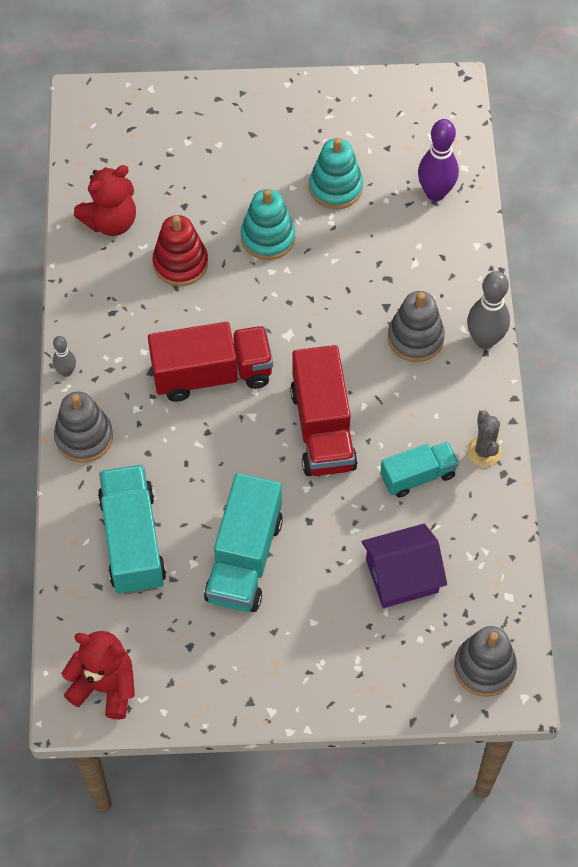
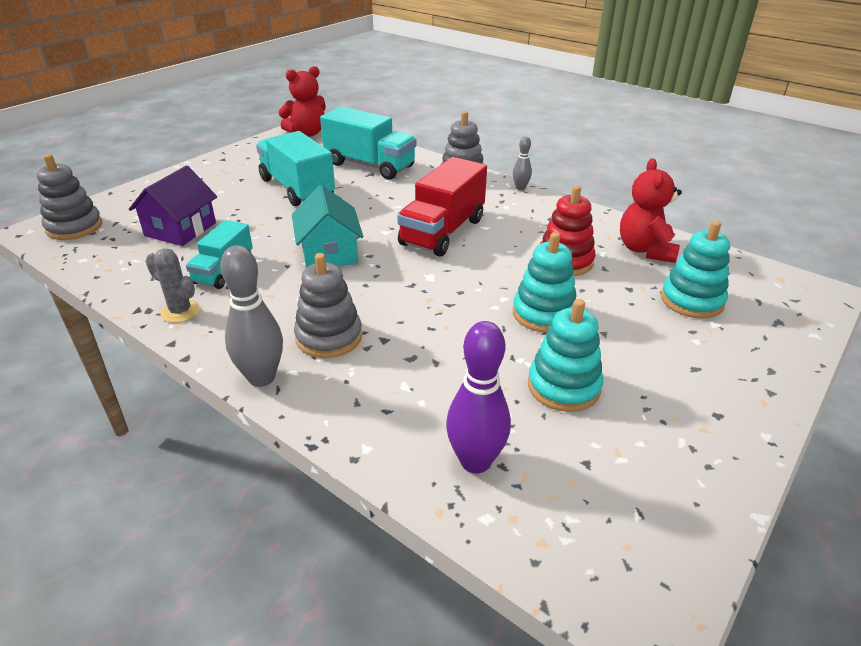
camera: 130 degrees right, 25 degrees down
(167, 164) = (691, 300): none -> turquoise stacking toy
(322, 428) = (329, 252): red truck -> turquoise house

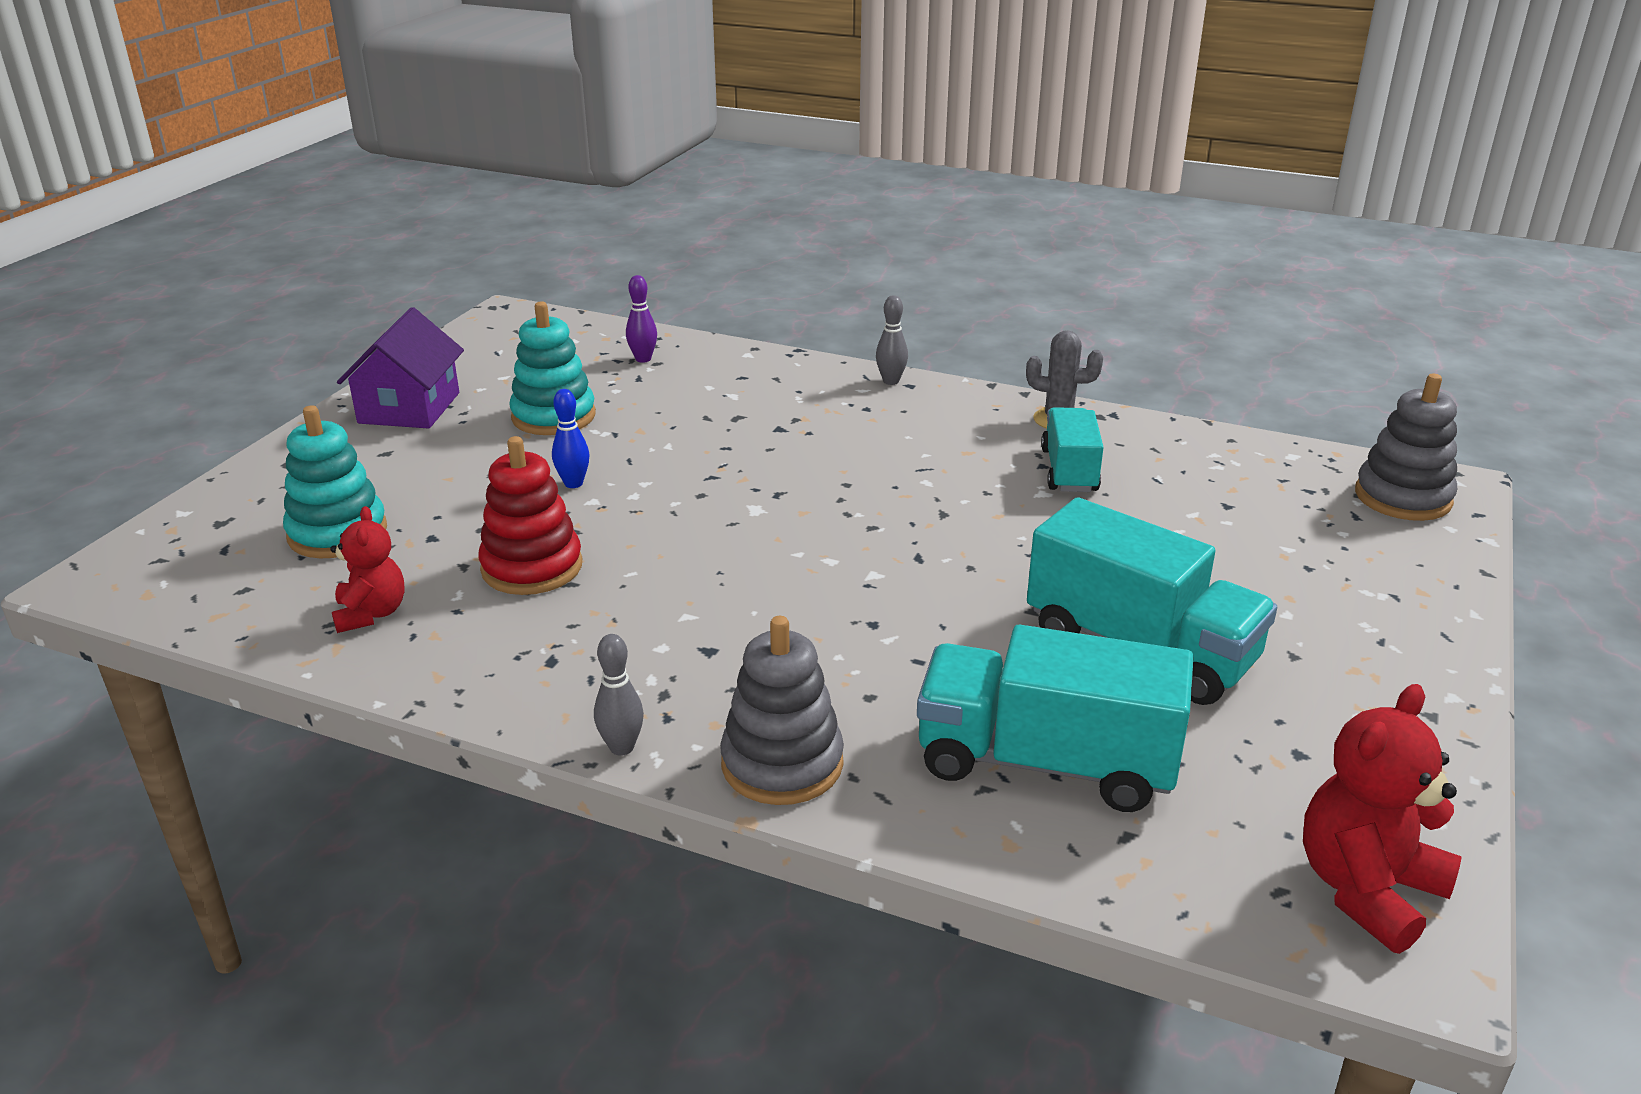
camera: 165 degrees right, 5 degrees down
(180, 229) = (1230, 521): purple house -> purple house (409, 408)
(261, 377) = (891, 381): grey bowling pin -> grey bowling pin, size x0.54
(329, 252) = (941, 521): turquoise house -> none
(329, 337) = (848, 421): grey stacking toy -> none
(442, 232) = (767, 591): red truck -> none
(475, 461) = (643, 359): purple bowling pin -> purple bowling pin, size x0.54
(543, 314) = (573, 483): turquoise stacking toy -> blue bowling pin
(645, 250) = (371, 614): red teddy bear -> red teddy bear, size x0.64

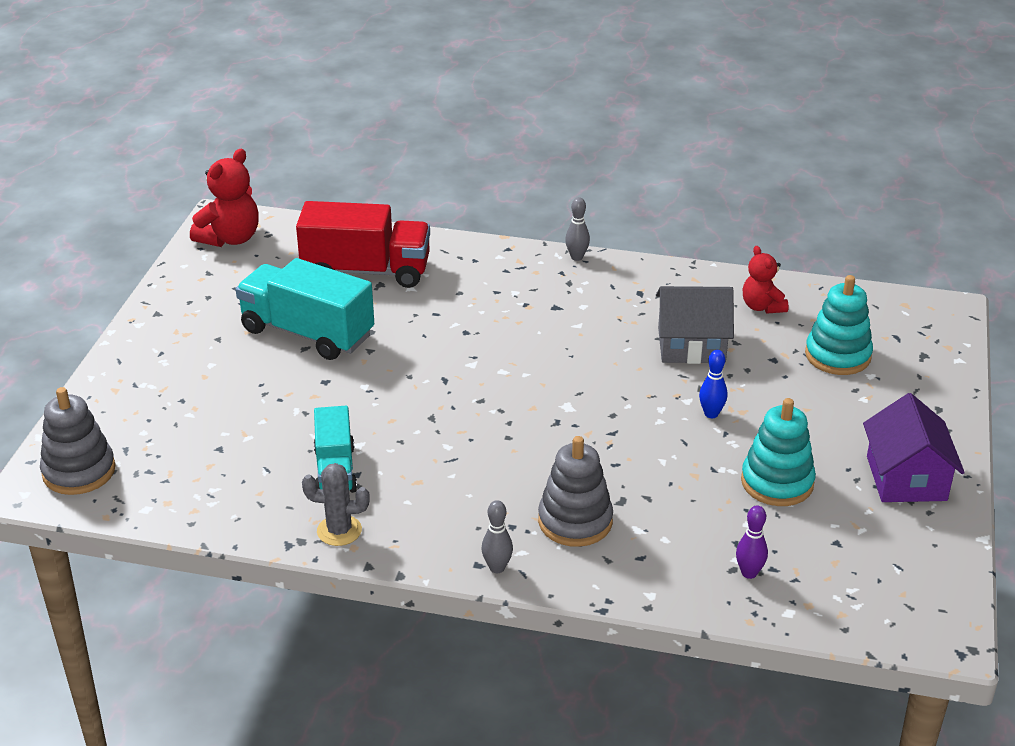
camera: 170 degrees right, 5 degrees up
(532, 567) = (691, 345): red stacking toy -> grey house
(782, 764) = (495, 258): grey stacking toy -> grey stacking toy (575, 521)
(1045, 763) = (366, 271): turquoise truck -> red truck

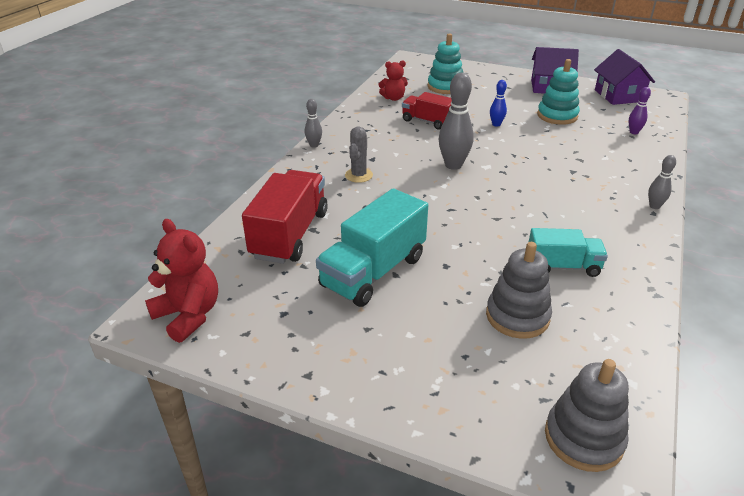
camera: 80 degrees left, 0 degrees up
(339, 531) = (634, 268): grey cactus -> grey cactus (359, 175)
(560, 376) = (453, 165): none -> grey bowling pin
(575, 521) = (602, 175): grey stacking toy -> grey stacking toy (517, 316)
(691, 345) = (427, 121): grey house -> red truck
(913, 569) = (618, 96): none -> purple house

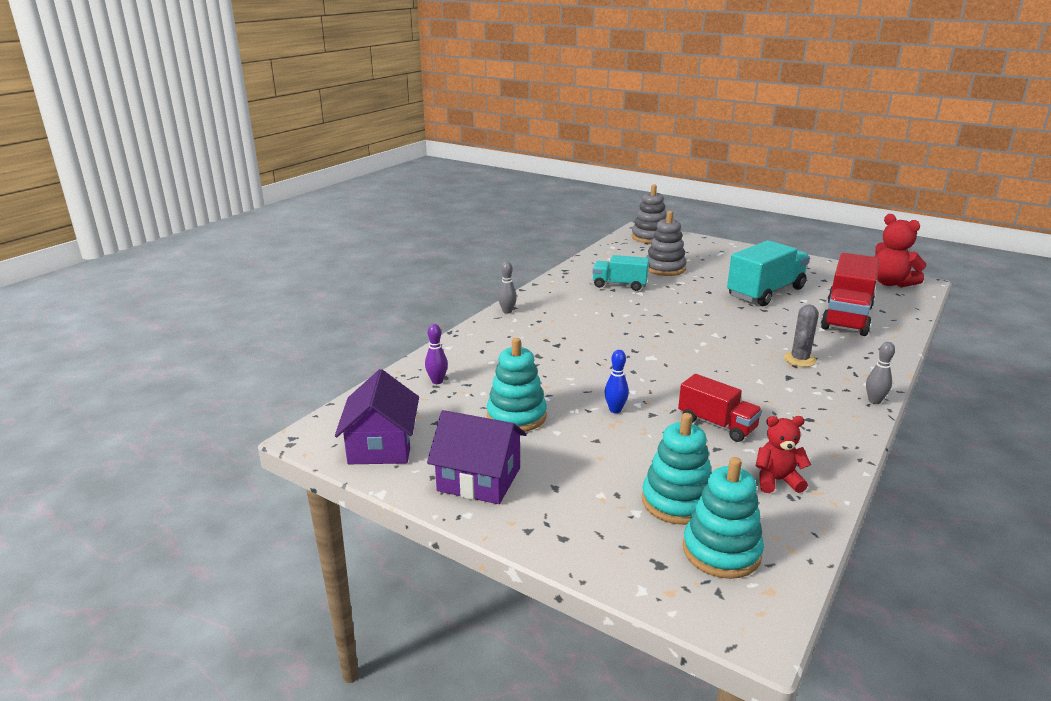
camera: 170 degrees left, 10 degrees down
(422, 74) = (721, 551): none -> turquoise stacking toy
(453, 165) = (689, 361): grey bowling pin -> none

